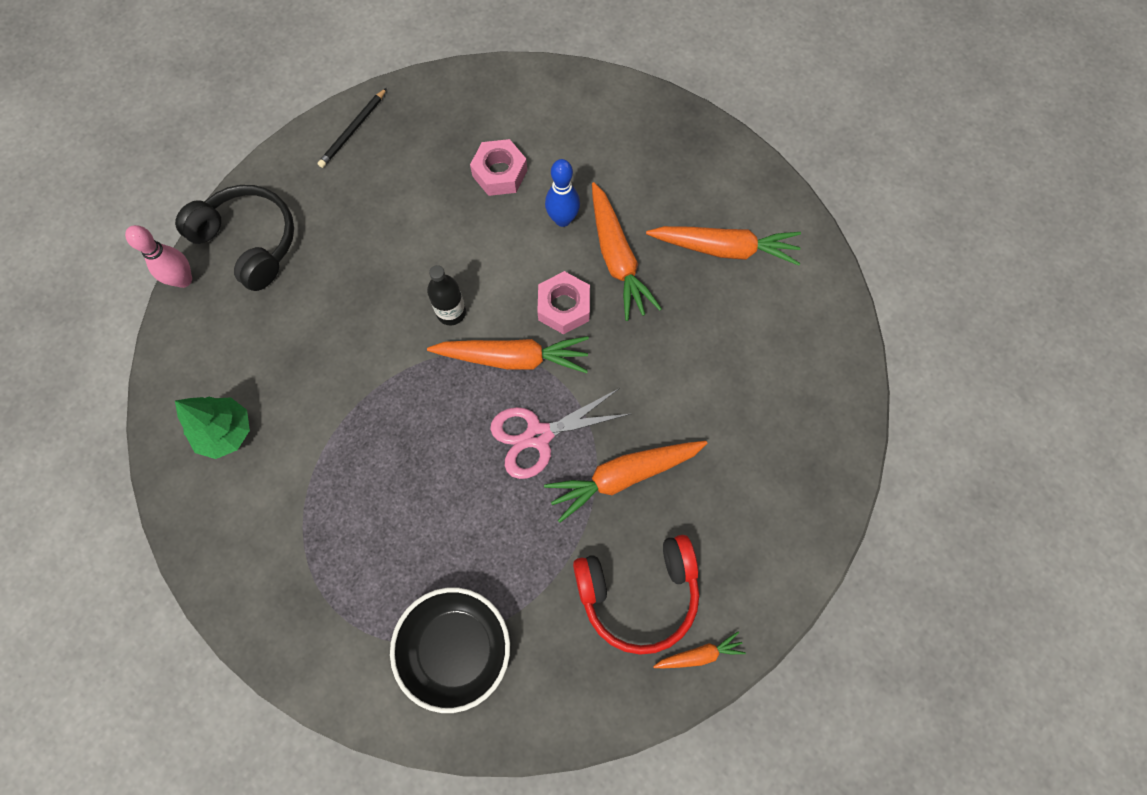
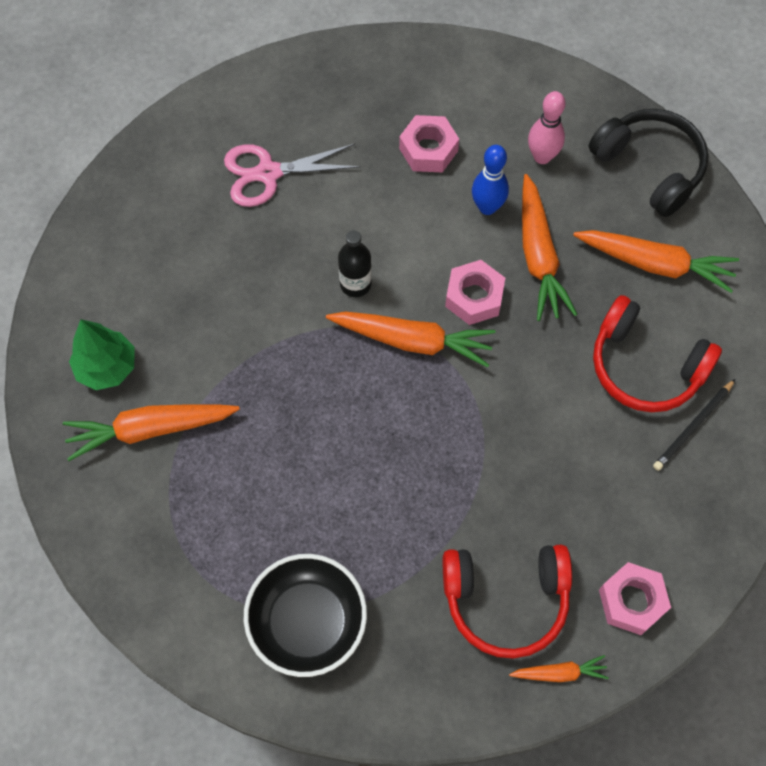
camera: 10 degrees right, 5 degrees down
(183, 280) = (86, 208): pink bowling pin -> pink bowling pin (542, 156)
(249, 241) = (159, 180): black headphones -> black headphones (650, 167)
(353, 130) = (282, 83): black pencil -> black pencil (693, 426)
(538, 436) = (427, 424): pink scissors -> pink scissors (268, 173)
(624, 476) = (509, 479): orange carrot -> orange carrot (150, 429)
(731, 347) = (645, 366): none -> red headphones
(754, 573) = (631, 601): none -> pink nut

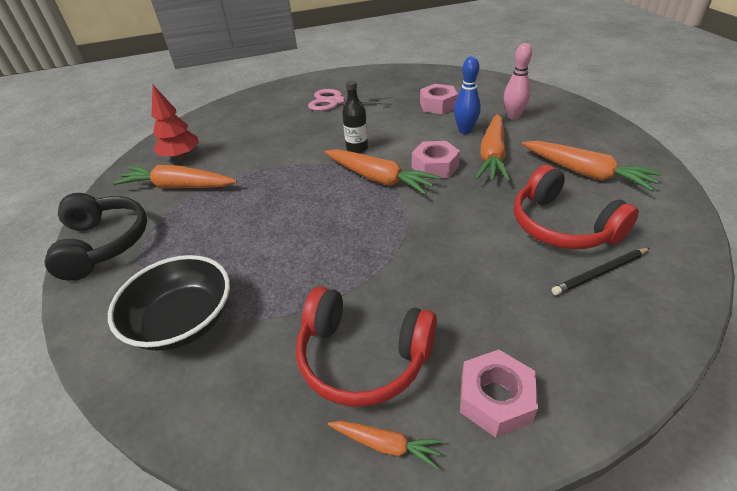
camera: 25 degrees right, 25 degrees down
(107, 367) = (181, 157): green tree -> red tree
(650, 167) = (593, 130): black headphones -> black headphones (104, 243)

